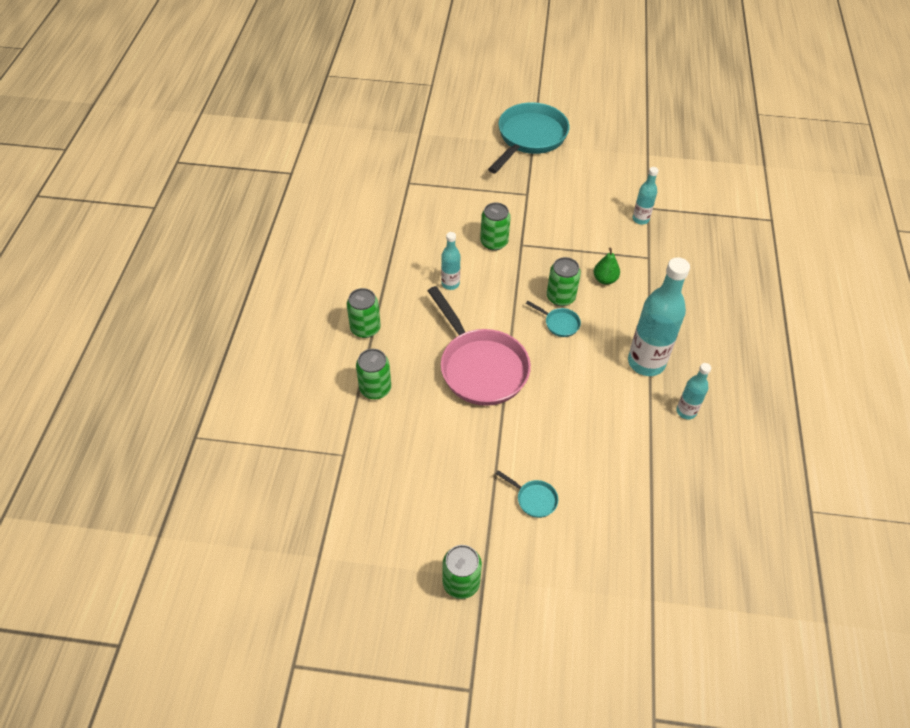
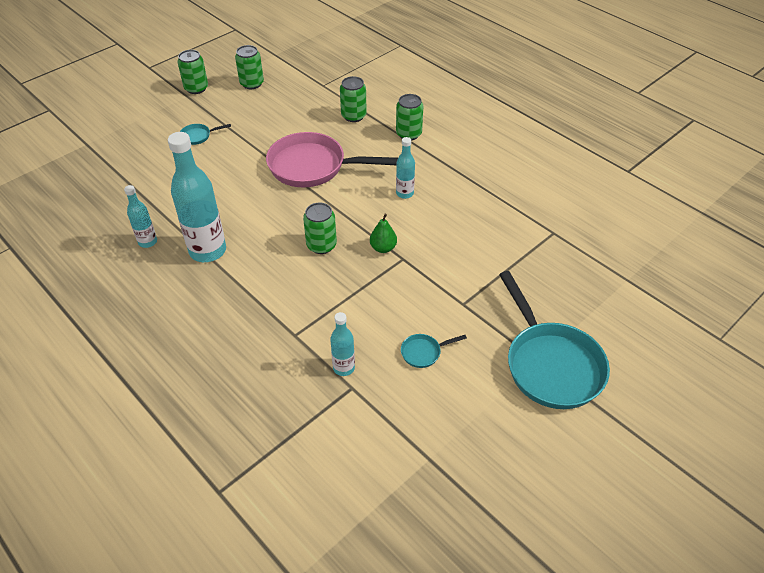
camera: 130 degrees right, 5 degrees down
(494, 242) = (423, 243): green can -> green can (252, 83)
(559, 323) = (299, 228): turquoise pan -> turquoise pan (423, 352)
(605, 279) = (307, 285): green pear -> green pear (383, 248)

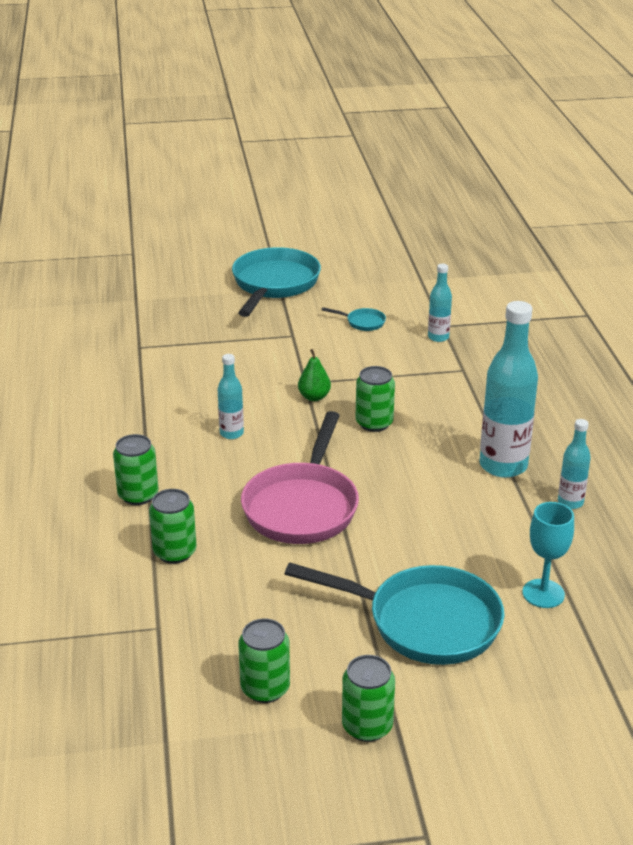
camera: 145 degrees left, 15 degrees down
(141, 175) = (543, 593): none -> turquoise goblet
(198, 136) = (424, 622): turquoise pan -> turquoise pan, size x2.44
(313, 167) = (302, 506): pink pan -> pink pan turned 60 degrees clockwise

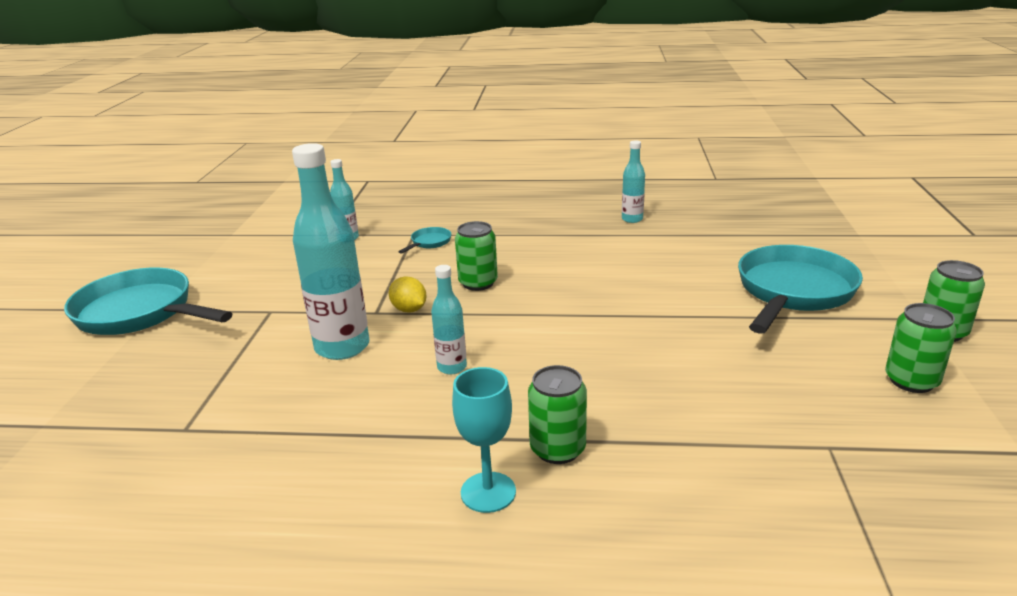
camera: 75 degrees left, 5 degrees down
(175, 552) = (684, 425): green can -> none
(302, 506) = (610, 334): pink pan -> none
(314, 397) = (409, 310): green pear -> yellow lemon
(362, 322) = (283, 270): turquoise pan -> turquoise pan (429, 243)
(503, 466) = (573, 236): turquoise bottle -> turquoise bottle (342, 347)
(543, 593) = (749, 242): turquoise goblet -> turquoise goblet (488, 492)

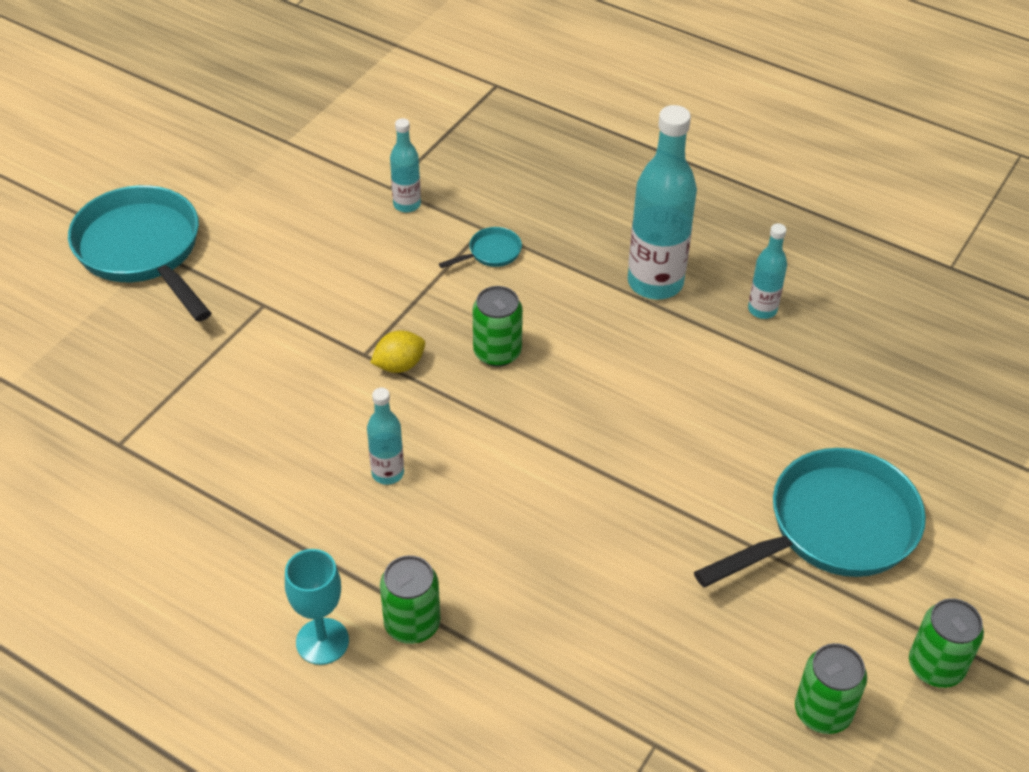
camera: 25 degrees right, 20 degrees up
(342, 347) = (303, 395): turquoise bottle -> turquoise bottle (655, 283)
(409, 310) = (399, 365): yellow lemon -> yellow lemon turned 75 degrees clockwise

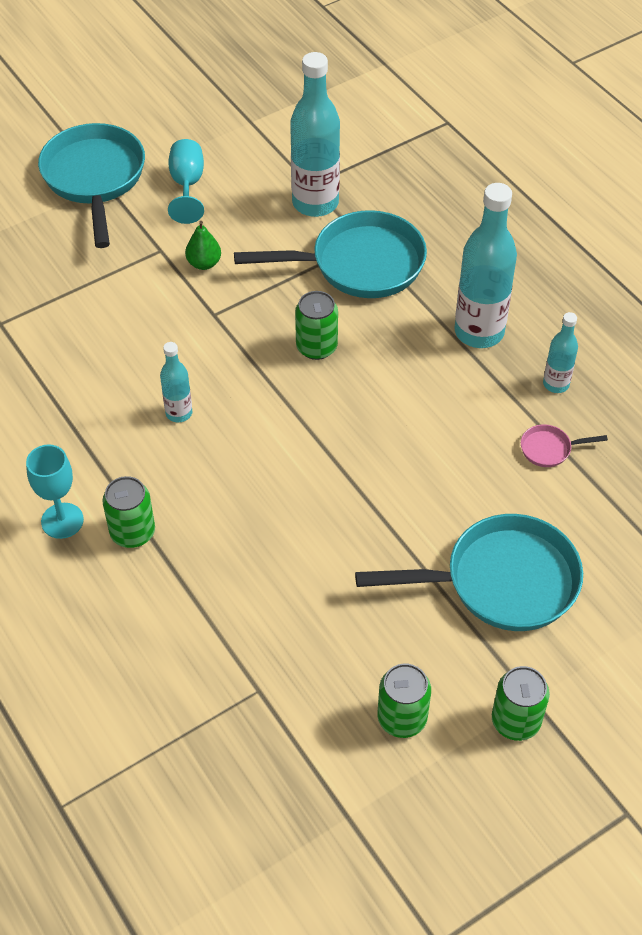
camera: 25 degrees right, 5 degrees up
(254, 227) = (187, 185): none -> turquoise goblet
(321, 303) = (204, 263): none -> green pear
(399, 365) = (235, 332): yellow lemon -> none
(407, 204) = (315, 203): turquoise bottle -> turquoise bottle, size x1.94
(491, 253) = (359, 264): turquoise pan -> turquoise pan, size x2.44
(796, 376) = (549, 449): none -> pink pan

